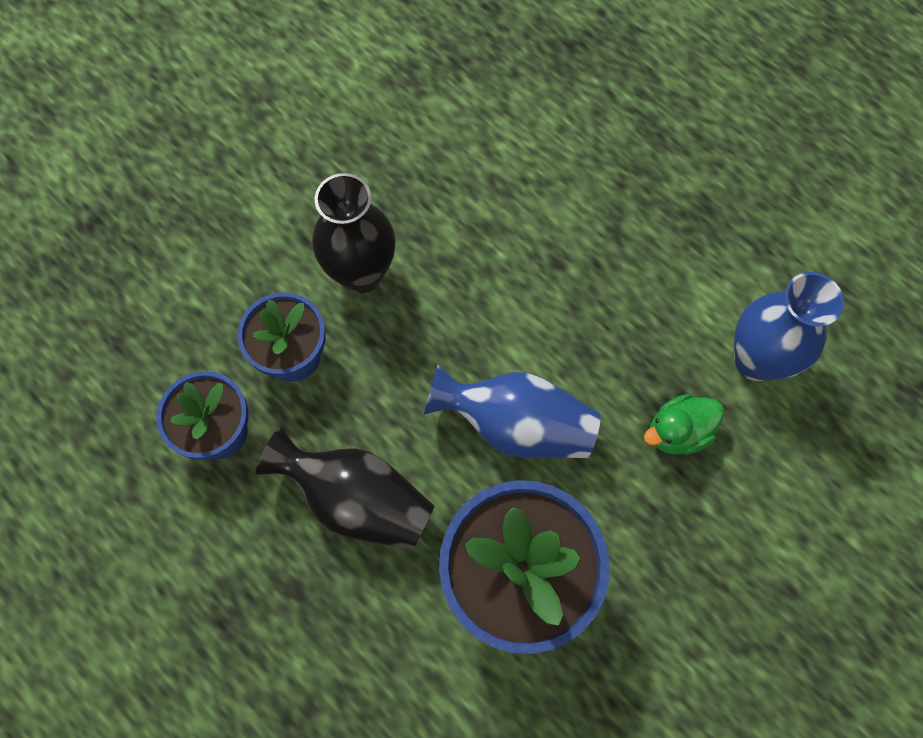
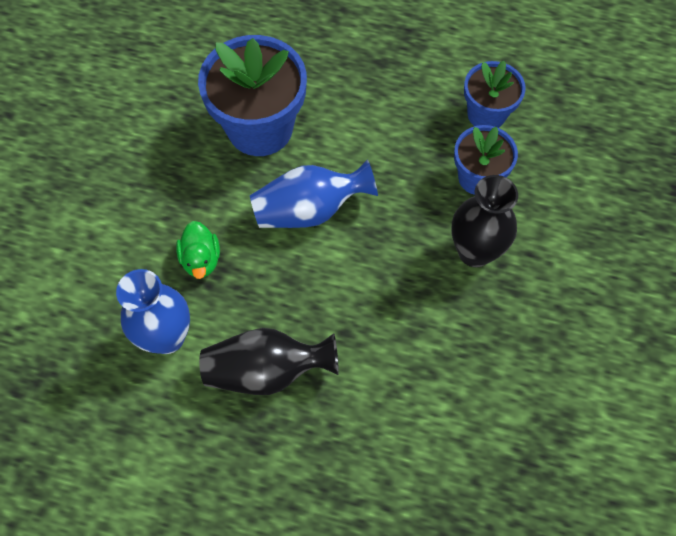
camera: 150 degrees right, 5 degrees down
(357, 499) = (379, 121): black vase -> black vase (267, 370)
(677, 432) = (201, 259): green duck -> green duck turned 135 degrees clockwise

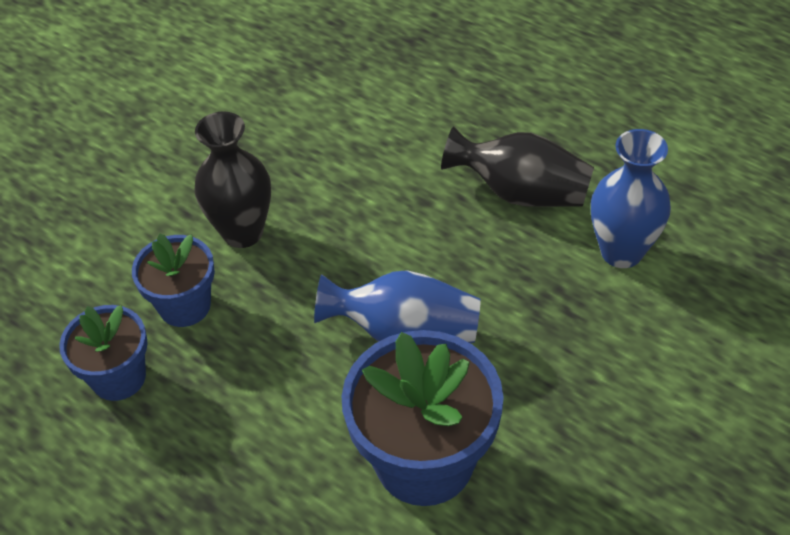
camera: 155 degrees left, 15 degrees down
(201, 259) = (559, 318): green duck -> none

